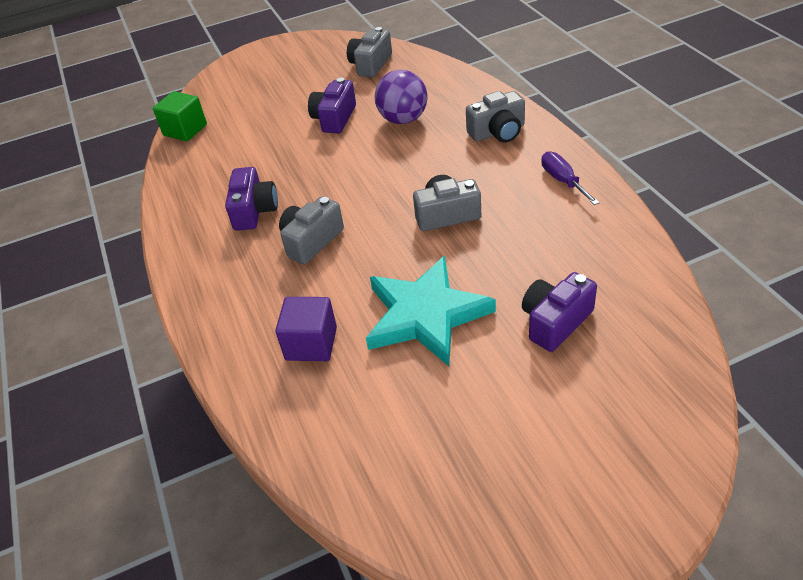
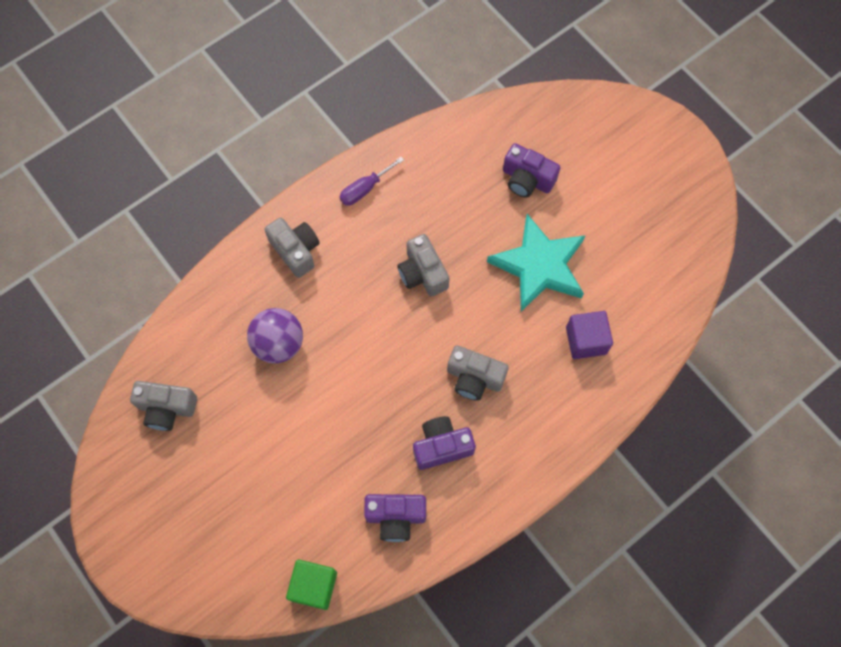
camera: 110 degrees left, 25 degrees up
(334, 118) = (281, 417): purple camera -> purple camera (395, 517)

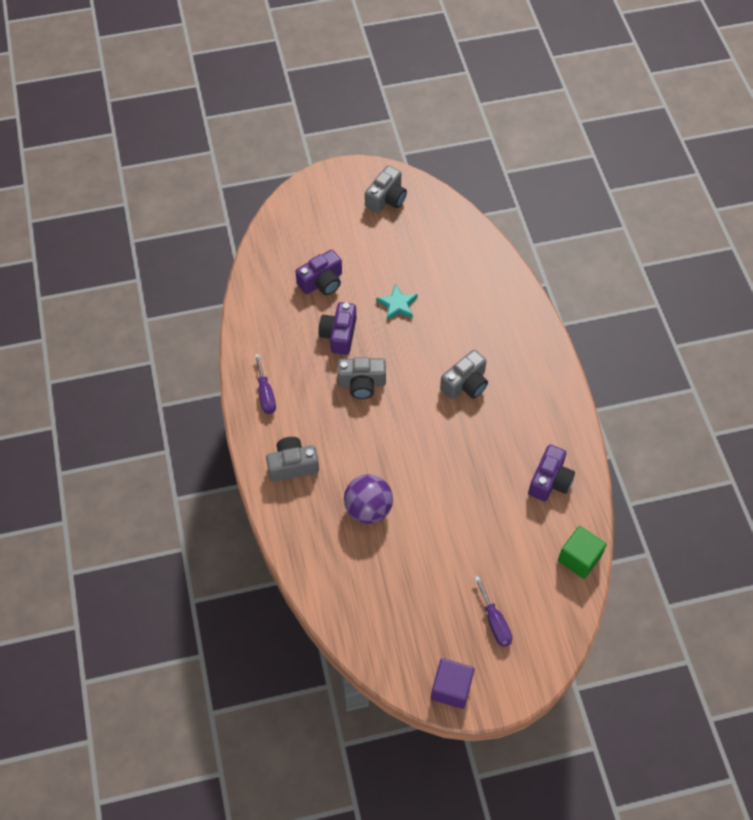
camera: 65 degrees left, 10 degrees down
(167, 408) = (382, 615): grey camera -> grey camera (386, 199)
(203, 524) = (495, 622): none -> purple screwdriver
(441, 446) = (509, 427): purple camera -> purple camera (339, 335)
(539, 266) = (397, 305): turquoise star -> turquoise star, size x0.49
(586, 340) = (472, 301): purple cube -> purple cube (451, 688)

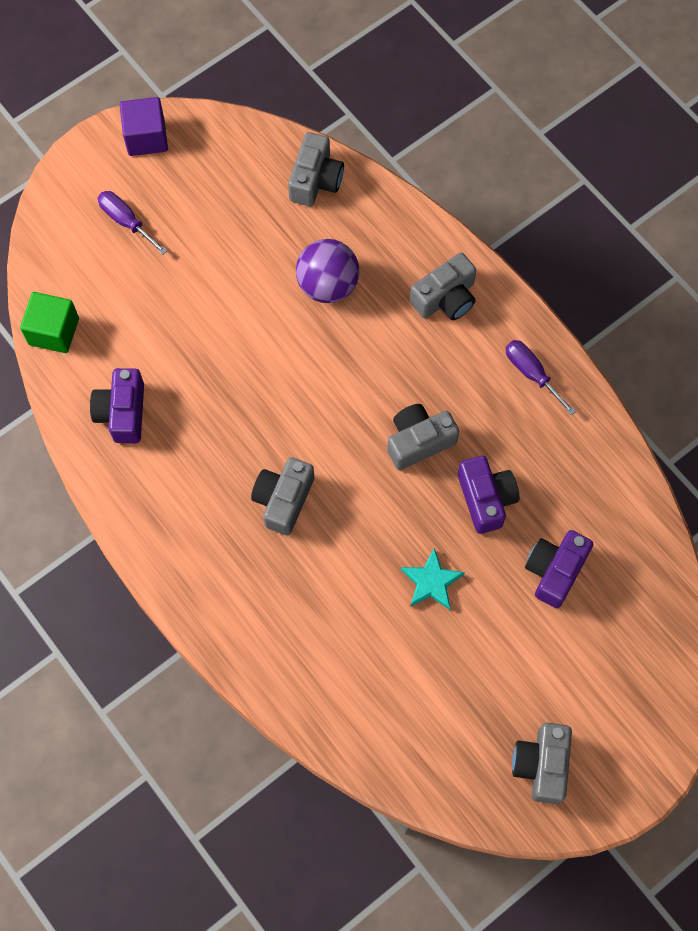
camera: 155 degrees right, 10 degrees up
(337, 592) = (315, 180): none -> grey camera

